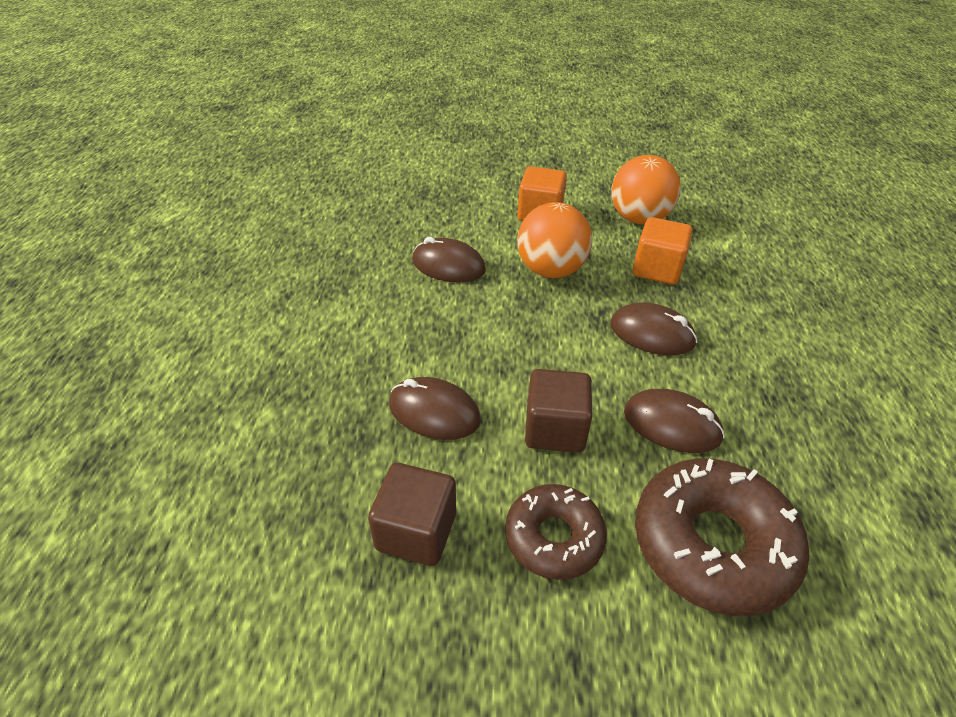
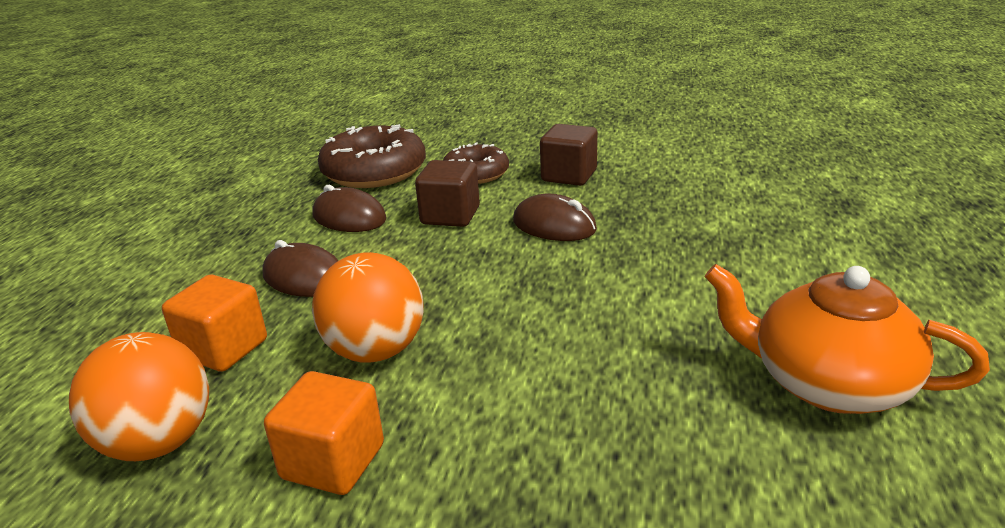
camera: 170 degrees left, 15 degrees down
(265, 258) = (827, 383): none -> orange teapot
(448, 265) = (526, 362): brown mouse -> none

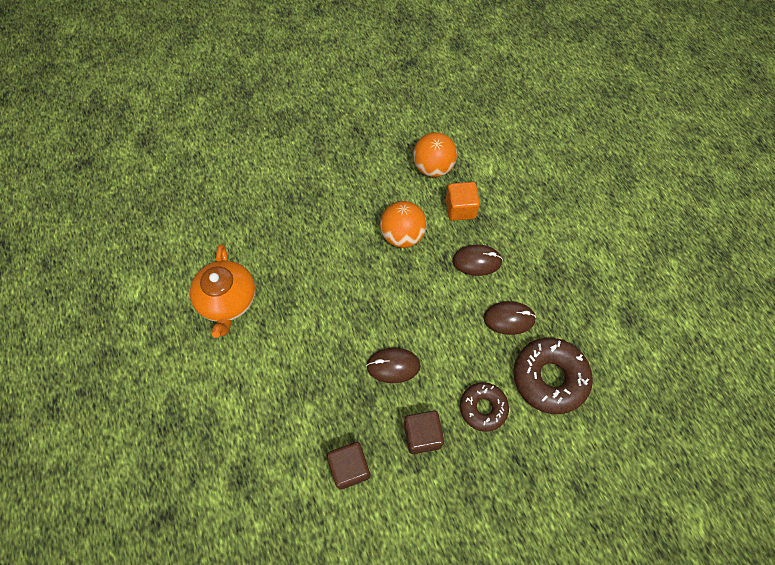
camera: 145 degrees right, 35 degrees up
(333, 461) = (373, 188): orange cube -> none
(450, 216) = (456, 348): brown cube -> brown cube (350, 467)
(827, 383) = (228, 300): orange teapot -> orange teapot turned 90 degrees clockwise

